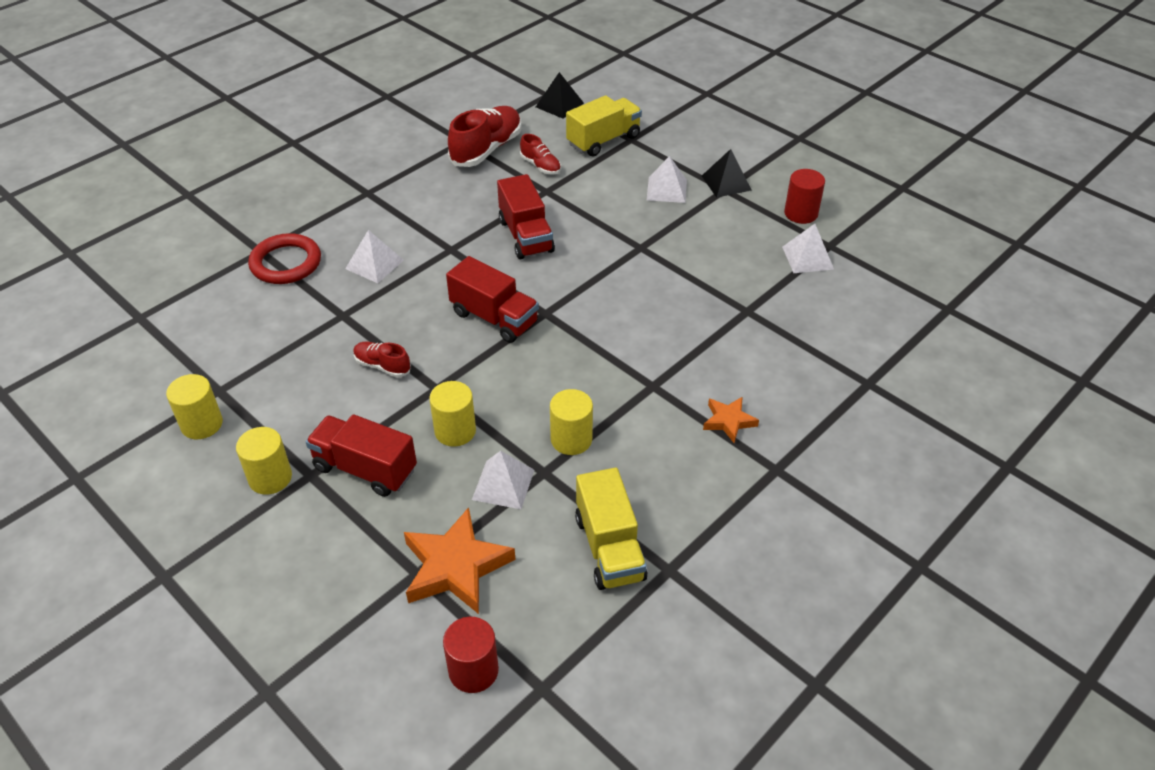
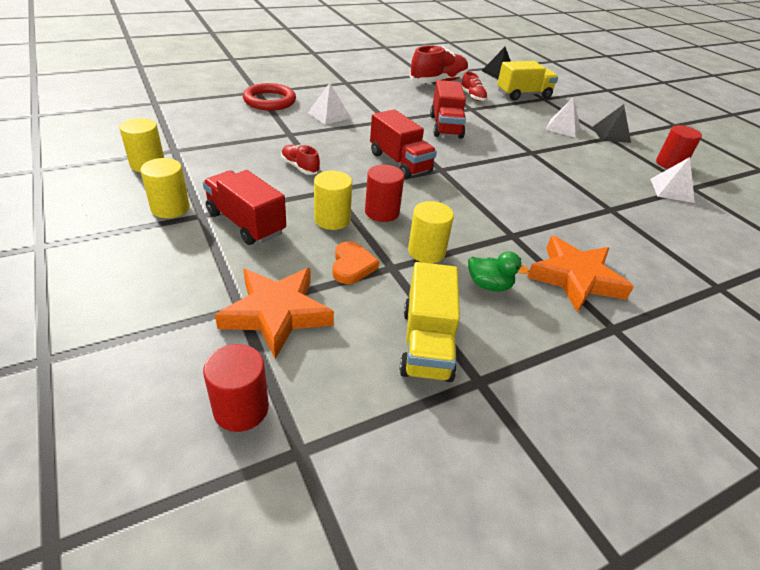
camera: 15 degrees right, 5 degrees down
(503, 484) = (352, 266): white pyramid -> orange heart
(504, 401) = (382, 212): none -> red cylinder
(647, 460) = (489, 285): none -> green duck
(728, 421) = (575, 278): orange star -> orange star, size x1.83

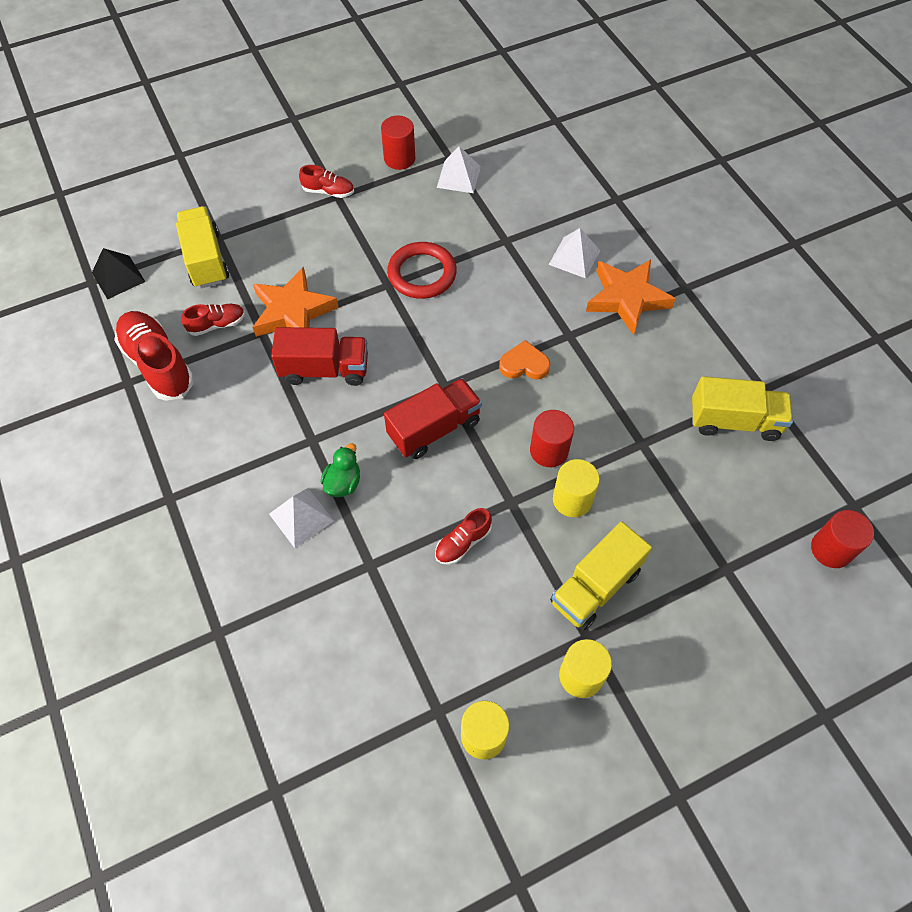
camera: 85 degrees left, 20 degrees up
(246, 223) = (595, 586): red truck -> yellow truck
(269, 101) = (254, 608): red ring -> red ring (422, 273)
(276, 314) = (727, 537): orange star -> orange star (293, 311)
(352, 266) = (647, 478): orange heart -> orange heart (524, 364)
(426, 252) = (611, 412): yellow cylinder -> none
(489, 285) = (651, 366): green duck -> green duck (343, 483)
(562, 128) = (314, 237): white pyramid -> white pyramid (574, 257)
(611, 134) = (328, 191): black pyramid -> red shoe

